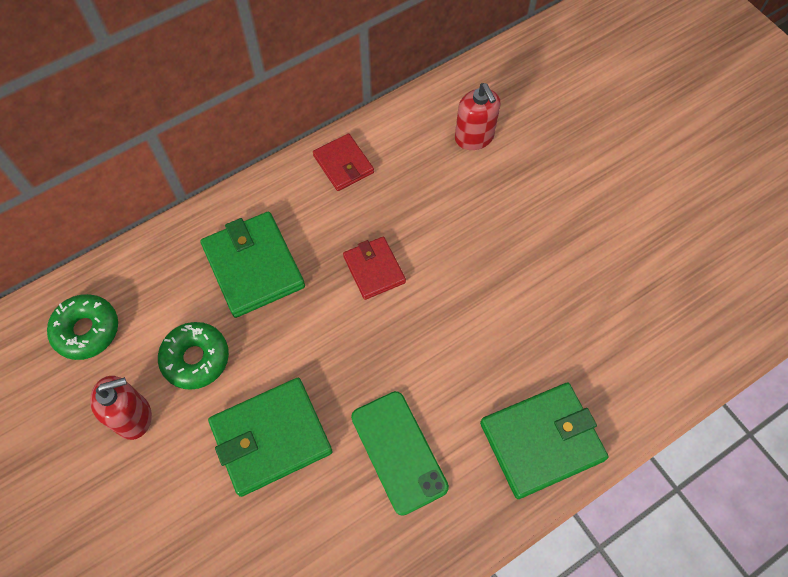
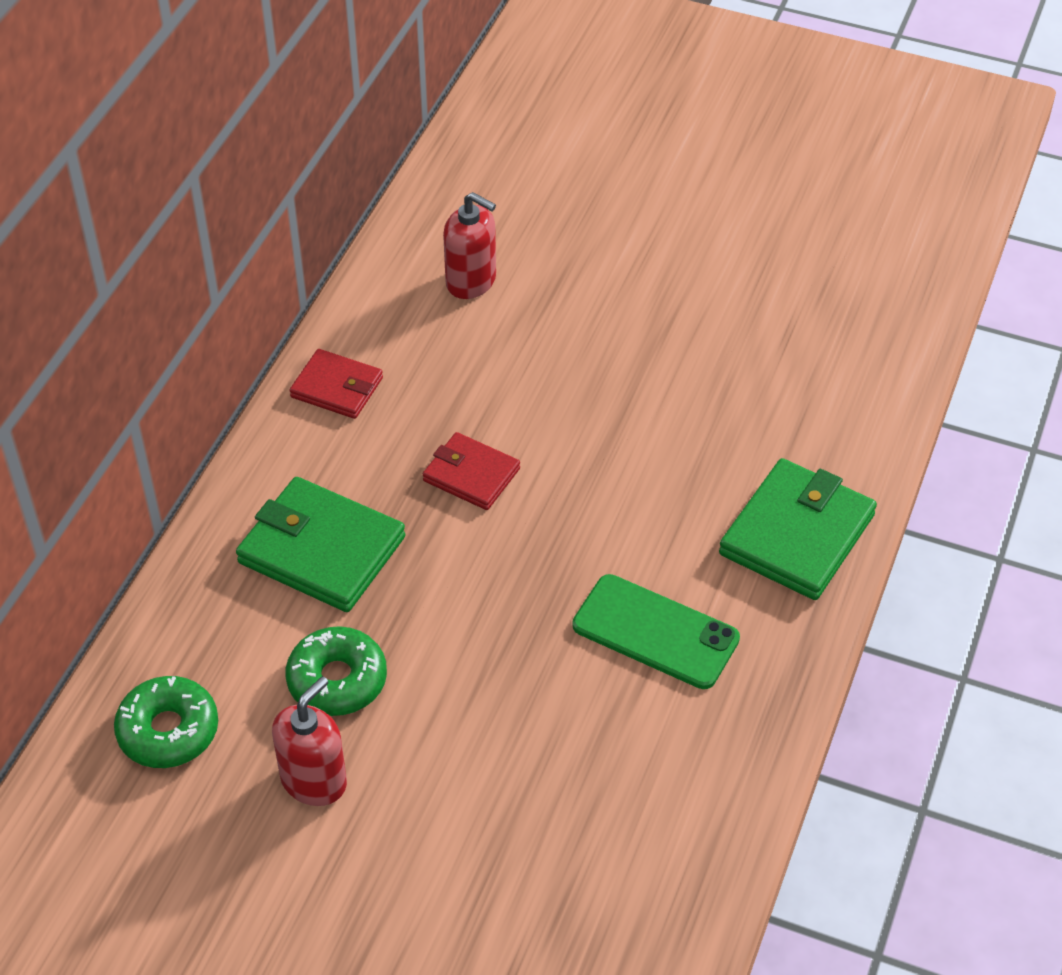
camera: 35 degrees left, 15 degrees down
(271, 437) = (500, 703): green wallet -> none

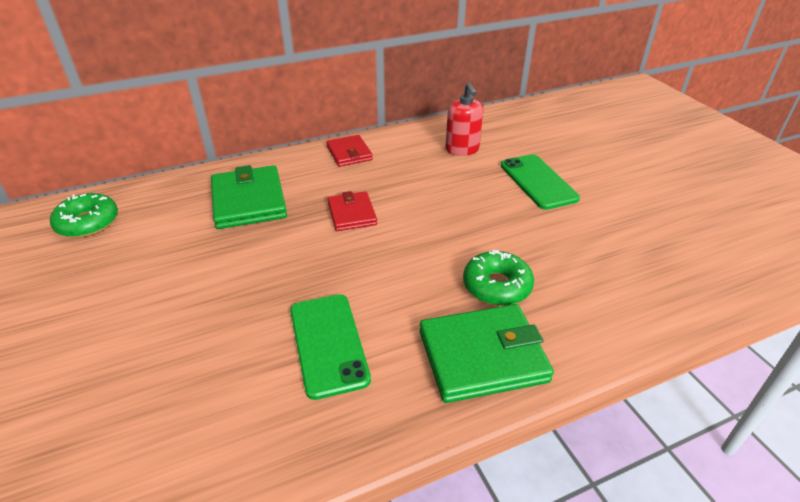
camera: 45 degrees right, 10 degrees down
(314, 780) = (89, 283): red soap dispenser -> none
(337, 680) = (168, 251): green donut -> green donut (497, 286)
(618, 276) = (538, 182): none -> green phone

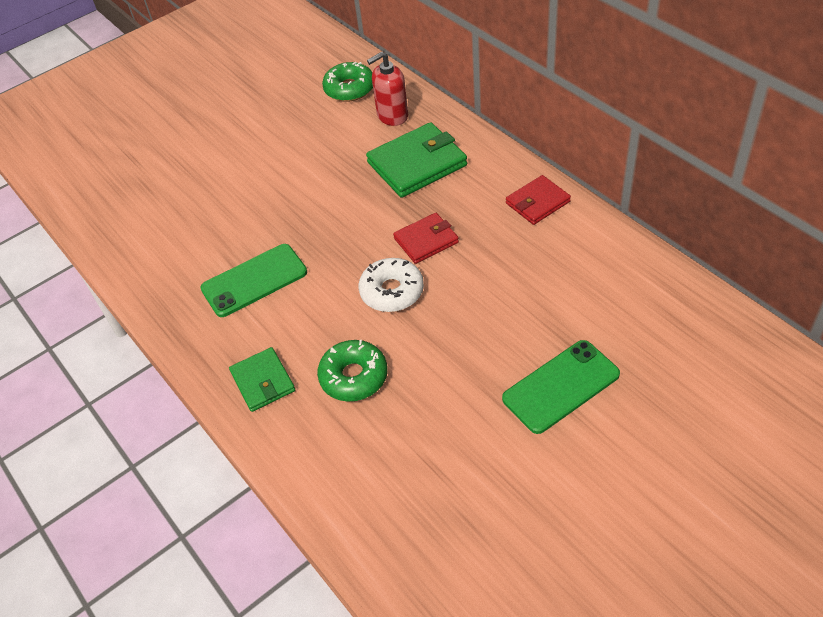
camera: 80 degrees right, 10 degrees up
(402, 244) = (392, 291): none -> white donut
(462, 149) = (601, 298): red soap dispenser -> red soap dispenser (392, 116)
(482, 356) = (263, 381): green wallet -> green wallet, size x0.60

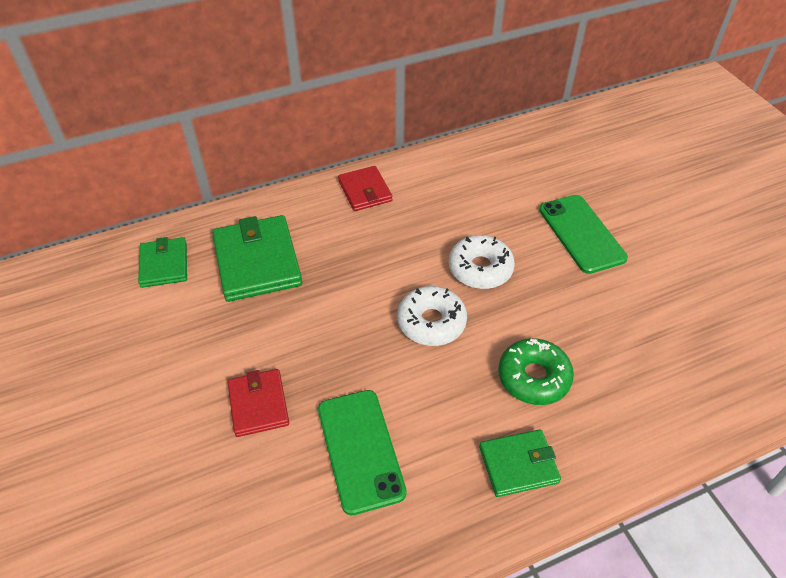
camera: 80 degrees left, 0 degrees up
(349, 89) = (83, 292): green donut -> none
(392, 116) = (164, 265): red soap dispenser -> green wallet
(426, 240) = (373, 280): red wallet -> red wallet (258, 404)
(471, 311) = (480, 269): none -> white donut

